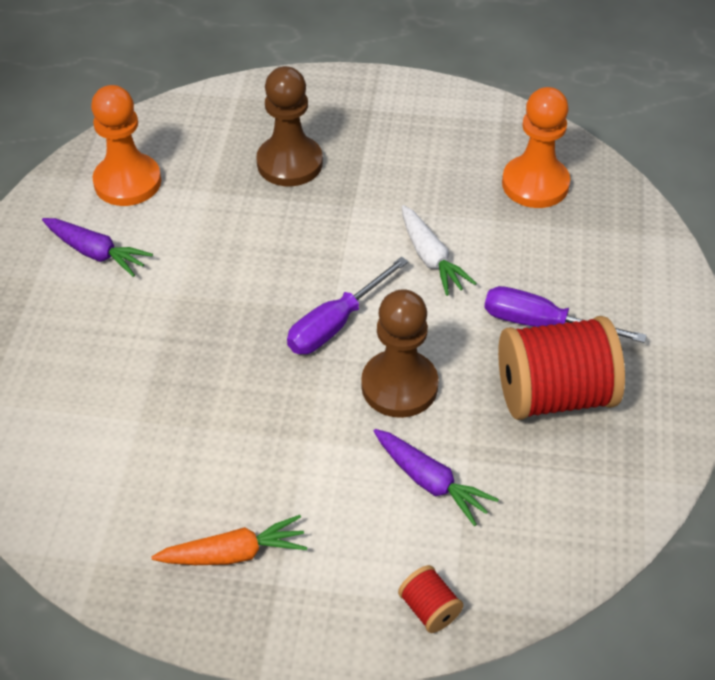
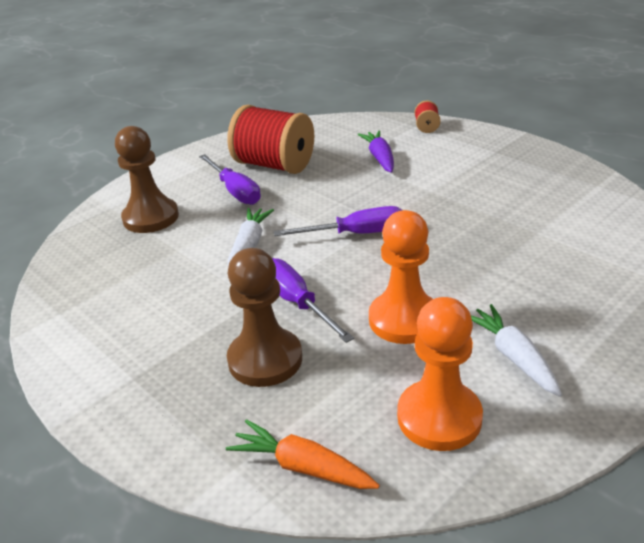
camera: 140 degrees left, 15 degrees down
(96, 253) = (513, 356): purple carrot -> white carrot
(234, 553) = (511, 166): orange carrot -> orange carrot (302, 466)
(315, 219) = (296, 302): none -> purple screwdriver
(399, 386) = (351, 194): brown pawn -> brown pawn (151, 217)
(535, 184) = (117, 258): orange pawn -> orange pawn (404, 320)

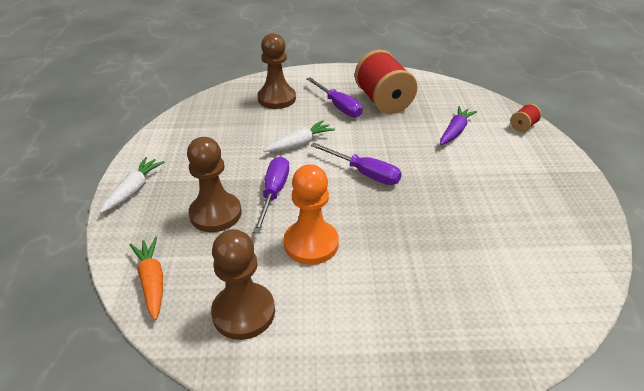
camera: 40 degrees right, 5 degrees up
(235, 191) = (338, 106): purple screwdriver -> purple screwdriver turned 45 degrees counterclockwise
(439, 417) = (244, 312): orange pawn -> brown pawn
(513, 356) = (335, 313): white carrot -> white carrot (134, 190)

